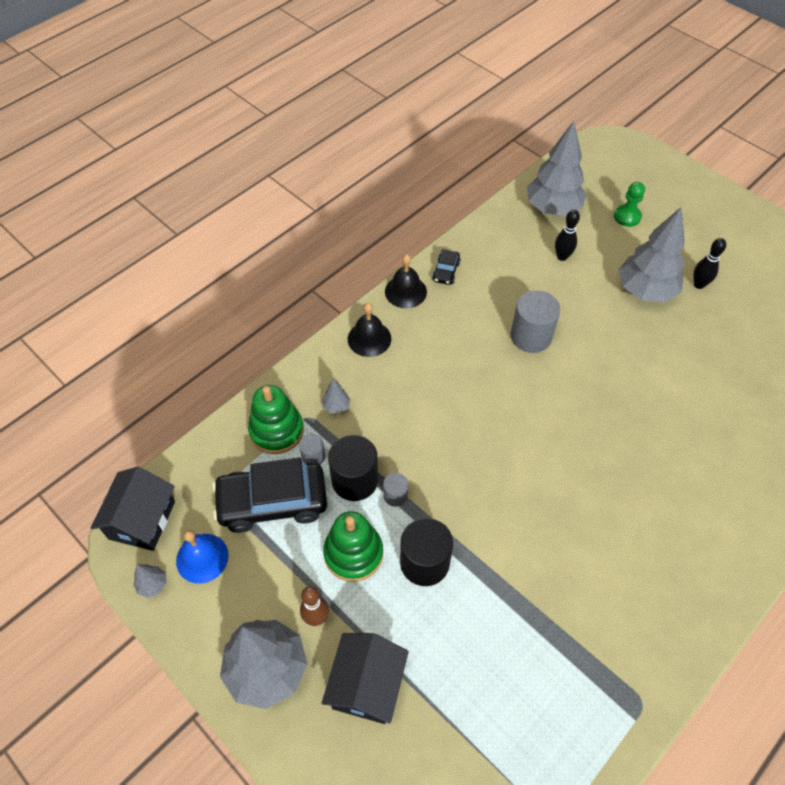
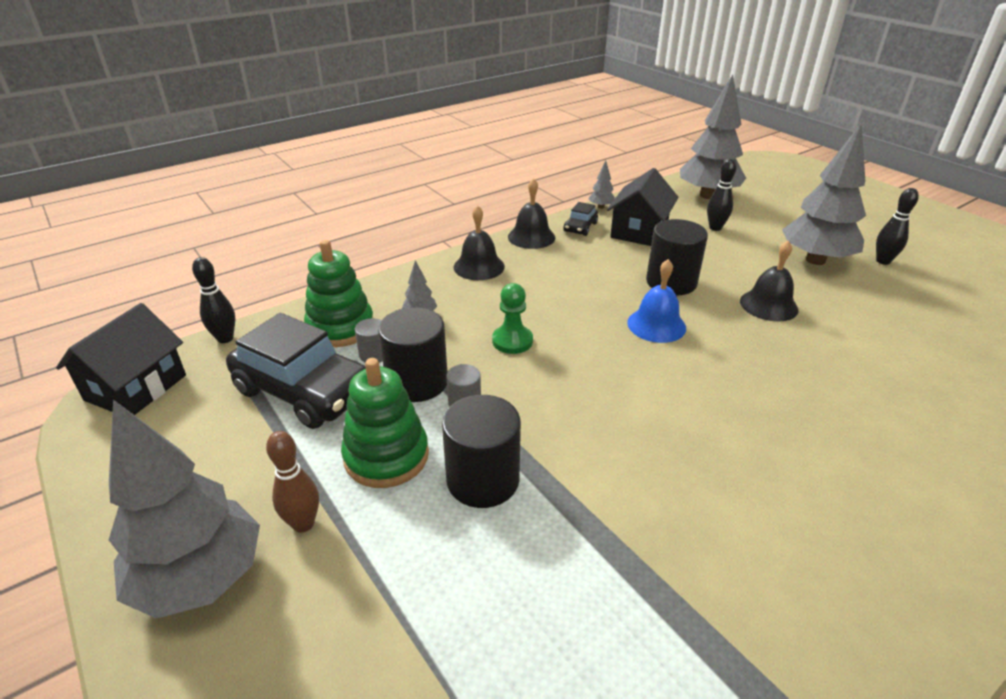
camera: 10 degrees right, 20 degrees down
(153, 584) = (106, 453): grey tree -> grey tree (601, 207)
(188, 457) = (225, 338): none -> black bowling pin
(202, 558) = (185, 434): blue bell -> blue bell (656, 325)
(273, 502) = (304, 391): black car -> black car turned 150 degrees counterclockwise
(367, 685) = (342, 627): black house -> black house (639, 231)
(531, 336) = (671, 282): grey cylinder -> black cylinder
(608, 353) = (768, 305): none -> black bell
(627, 216) = (792, 207): green pawn -> green pawn (512, 341)

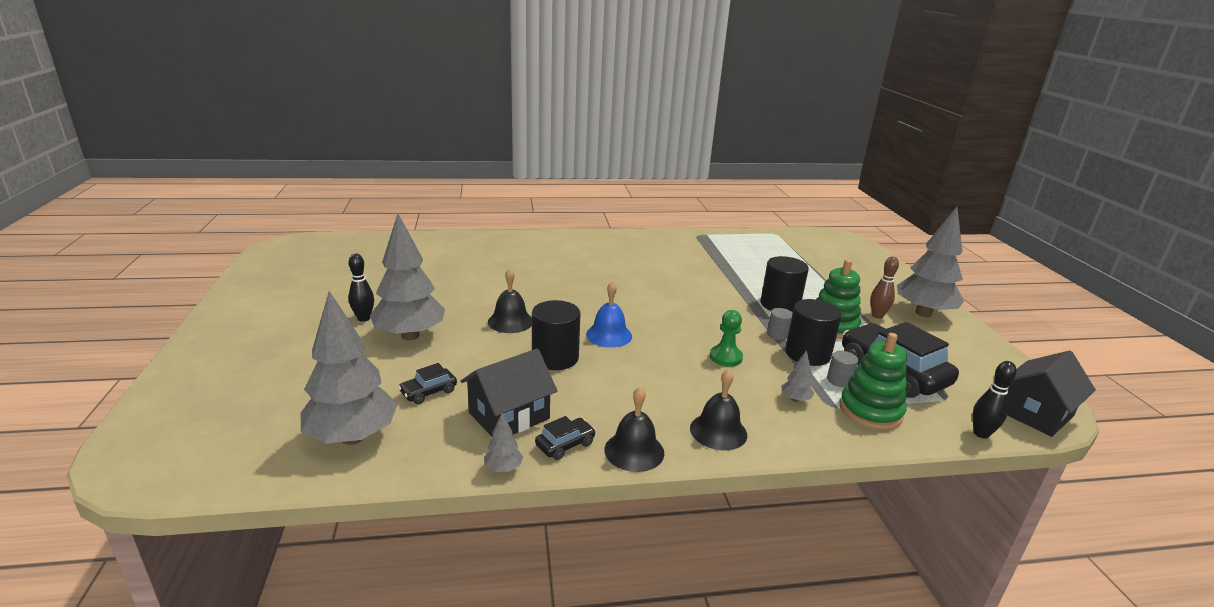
camera: 155 degrees left, 10 degrees down
(715, 228) = (428, 392): black bowling pin -> black car

